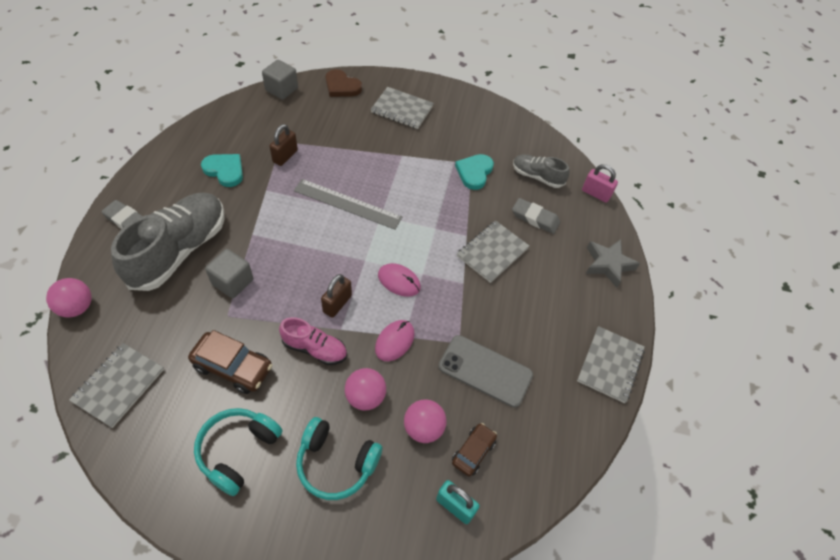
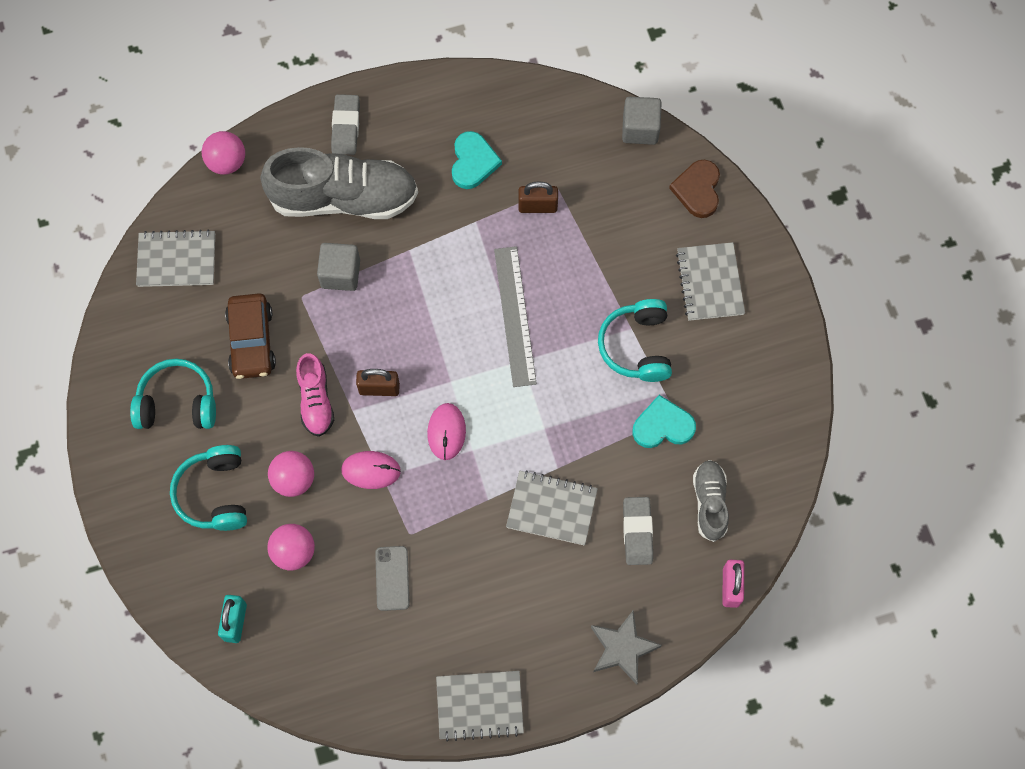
camera: 65 degrees right, 15 degrees up
(415, 158) = (637, 346): none -> turquoise headphones
(473, 452) = (297, 611): brown car -> none
(485, 371) = (392, 578): grey phone -> grey phone, size x0.61

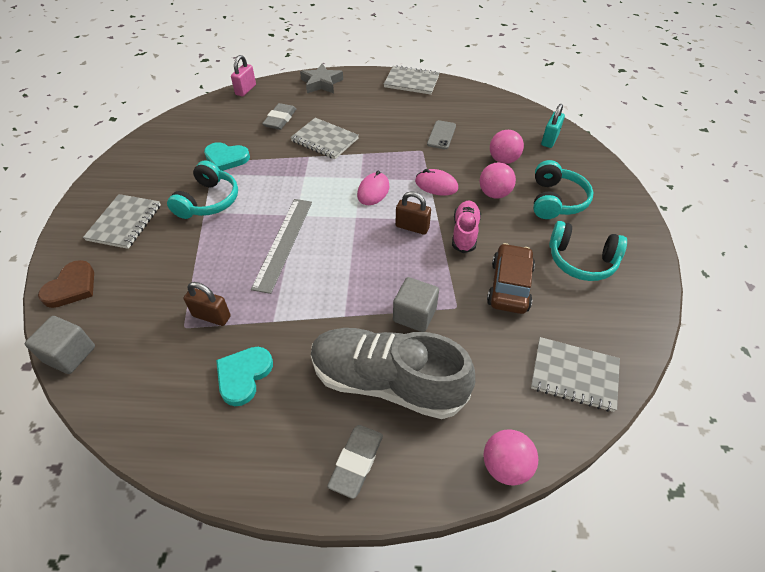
camera: 160 degrees left, 20 degrees down
(709, 503) = (228, 121): grey shoe -> none

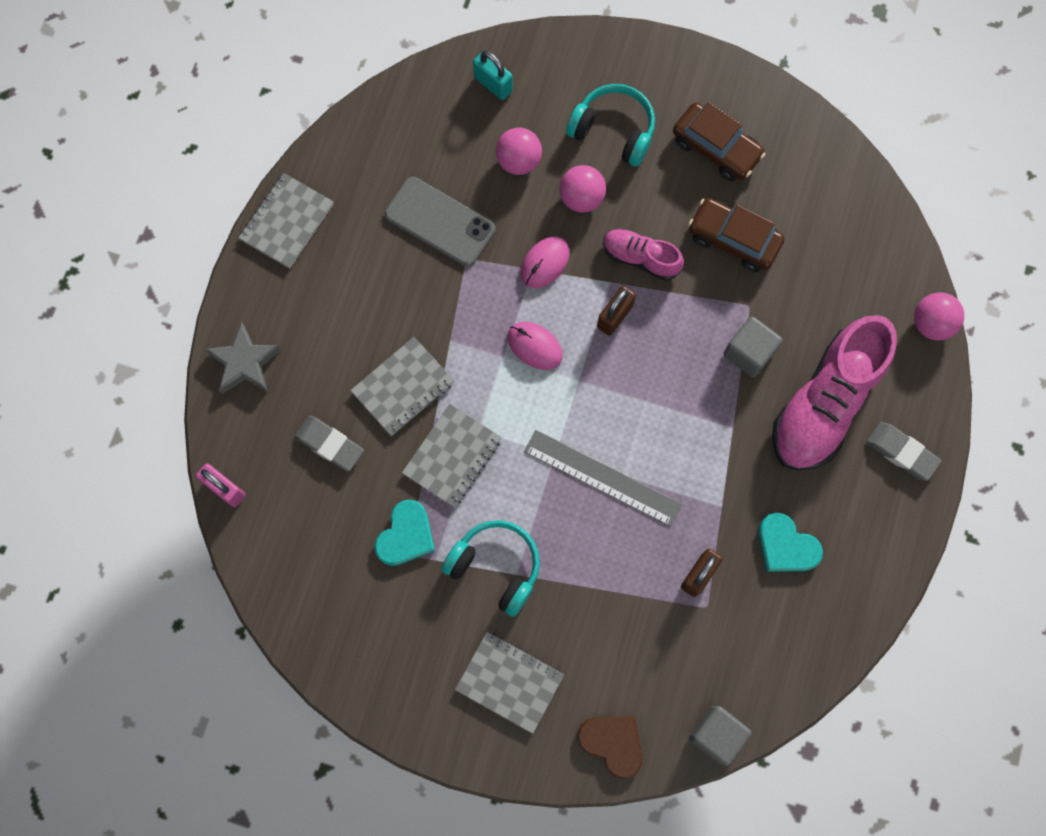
camera: 75 degrees left, 25 degrees up
(387, 382) = (825, 403): grey shoe -> pink shoe
(441, 135) = (440, 222): grey phone -> grey phone, size x1.65
(574, 375) = (856, 224): grey notebook -> grey notebook (452, 456)
(581, 260) = (716, 148): turquoise headphones -> brown car

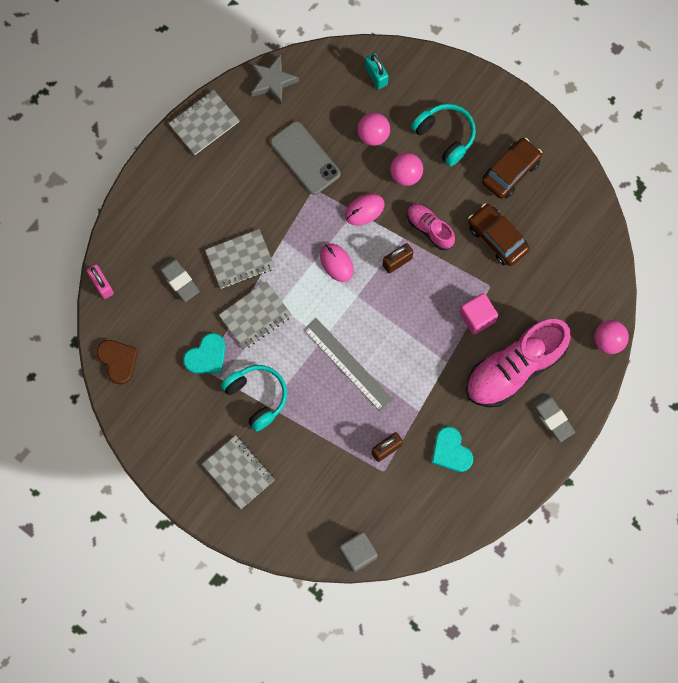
camera: 20 degrees right, 0 degrees up
(244, 363) = (143, 207): grey star -> grey star (273, 81)
(612, 743) = (289, 534): brown heart -> brown heart (118, 361)
(716, 148) = (510, 171): brown car -> brown car turned 105 degrees counterclockwise
(749, 353) = (477, 317): grey cube -> pink cube

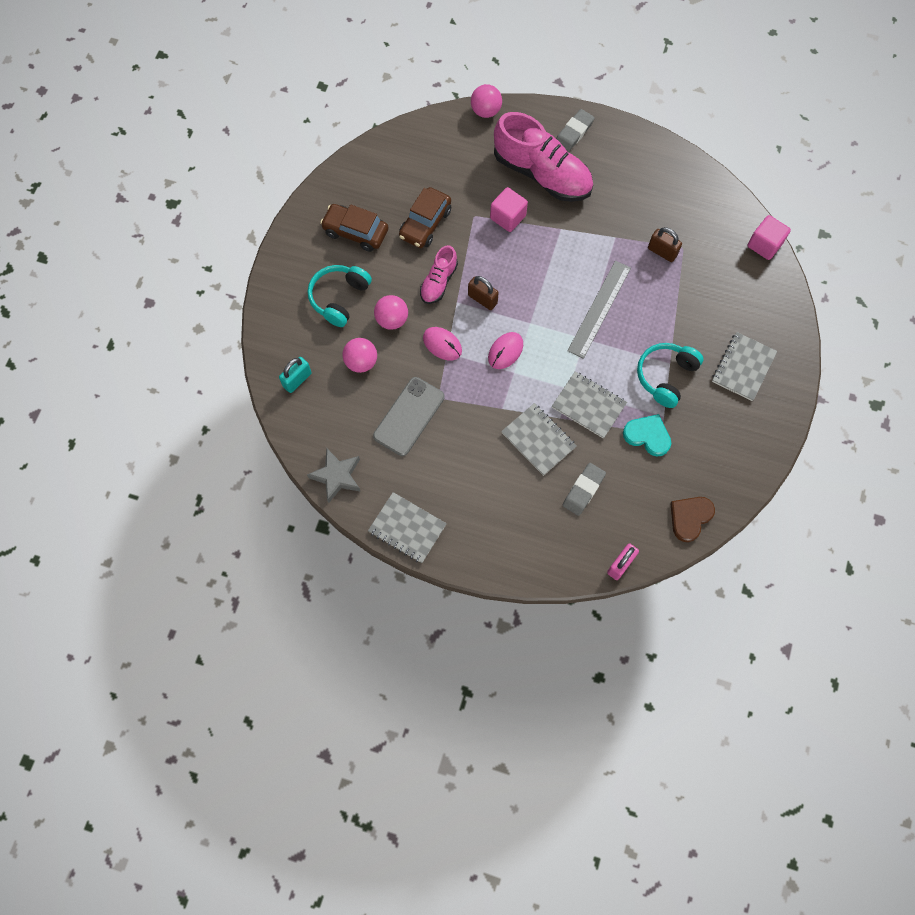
camera: 110 degrees left, 5 degrees down
(358, 553) = (764, 245): grey cube -> pink cube
(451, 451) = (639, 201): turquoise heart -> none

